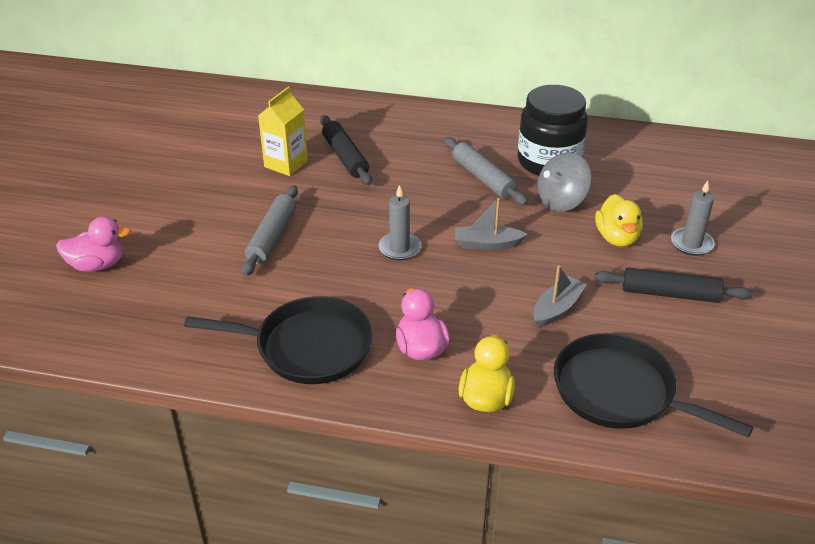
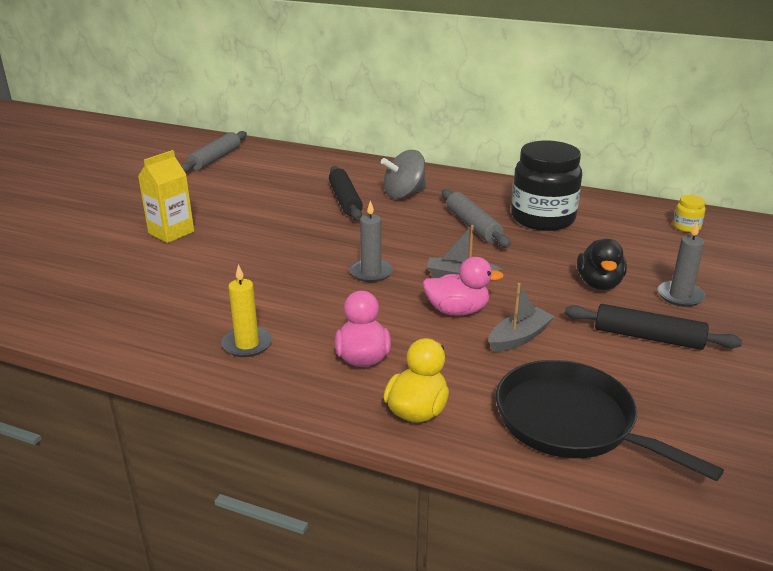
camera: 10 degrees right, 10 degrees down
(97, 265) = (80, 260): pink duck -> pink duck (457, 311)
(272, 237) = (251, 253): grey rolling pin -> grey rolling pin (215, 159)
(286, 164) = (288, 201): yellow carton -> yellow carton (171, 232)
(308, 347) = (247, 344): black pan -> yellow candle
(561, 201) = (547, 250): grey spinning top -> grey spinning top (404, 194)
(617, 238) = (599, 284): yellow duck -> black duck
(686, 159) = (686, 227): none -> yellow jar

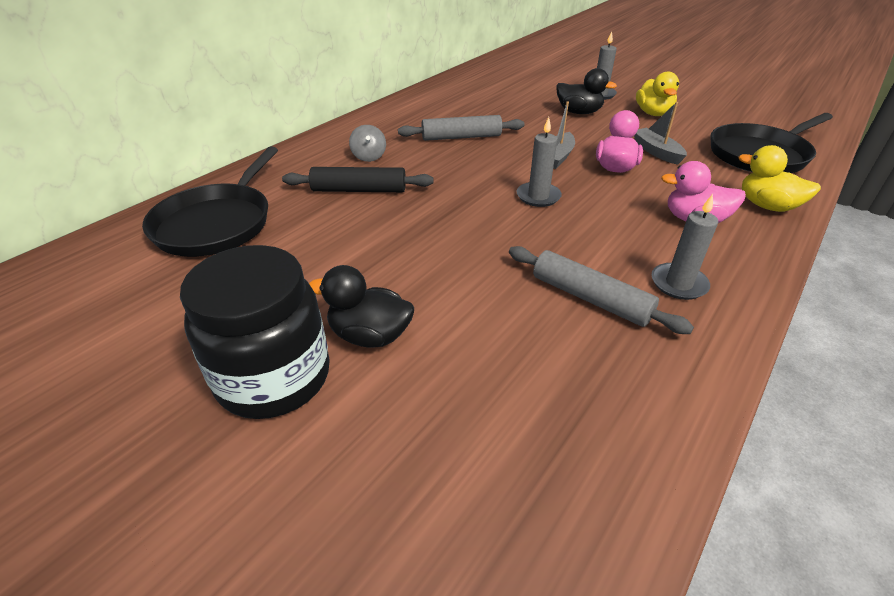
camera: 75 degrees left, 10 degrees up
(171, 232) = (370, 335): yellow carton -> black duck
(215, 159) = (117, 278): grey rolling pin -> grey rolling pin (590, 298)
(247, 344) = (678, 284): yellow candle -> grey candle
(280, 168) = (217, 223): none -> black pan
(404, 194) = (369, 157): grey spinning top -> grey spinning top, size x0.61
(542, 219) = (463, 110): black jar -> black jar (274, 377)
(648, 337) = (653, 113): black rolling pin -> yellow duck
(686, 227) = (501, 72): yellow jar -> none

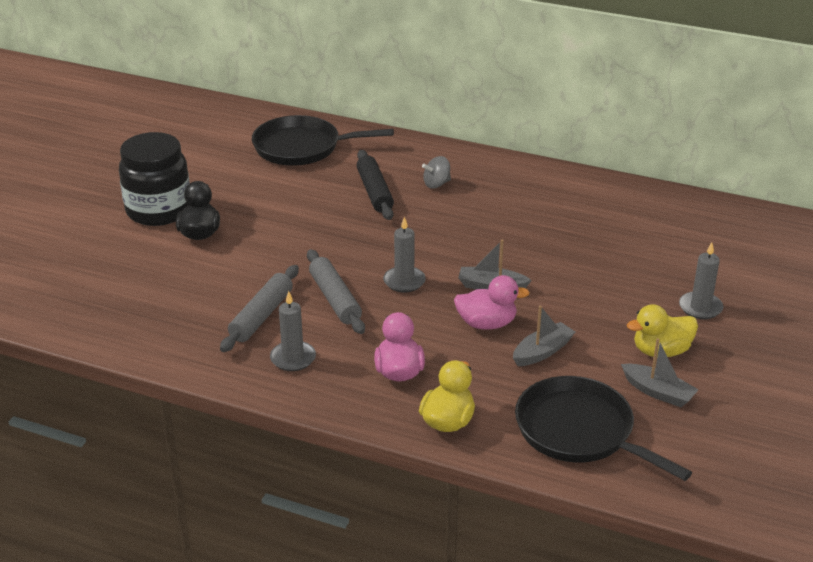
camera: 75 degrees right, 5 degrees down
(461, 137) = (507, 225): grey rolling pin -> grey rolling pin (335, 299)
(578, 112) = (625, 294): black duck -> none
(703, 122) = (658, 392): none -> grey boat

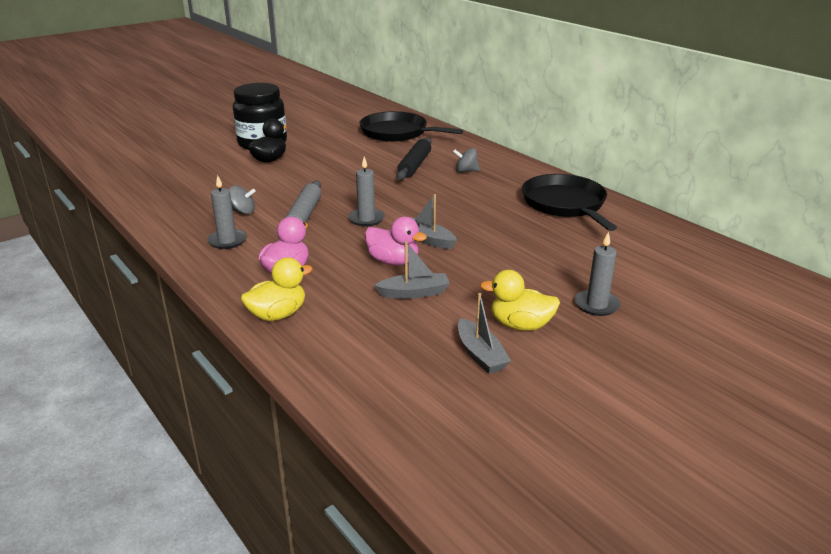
camera: 30 degrees right, 5 degrees down
(261, 316) = (243, 212): grey rolling pin -> grey spinning top
(579, 431) = (373, 359): black pan -> black pan (565, 204)

